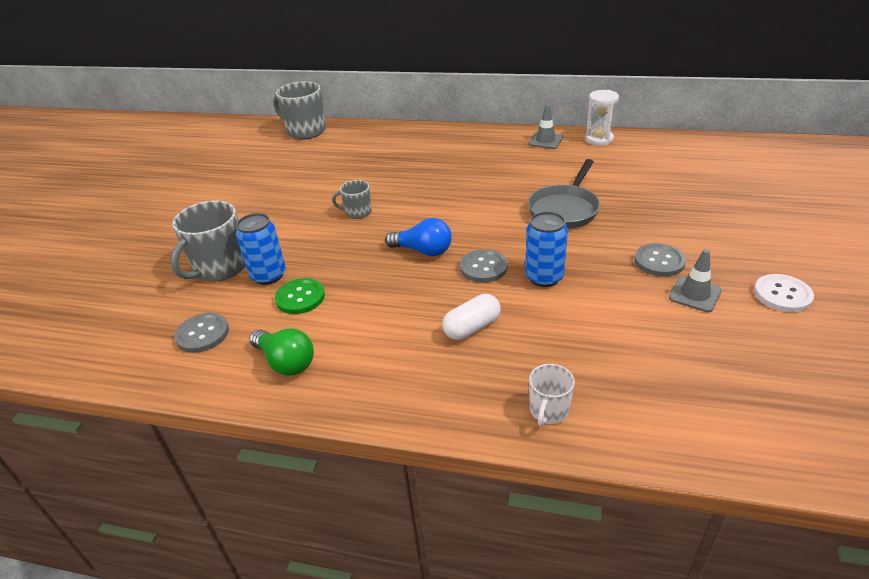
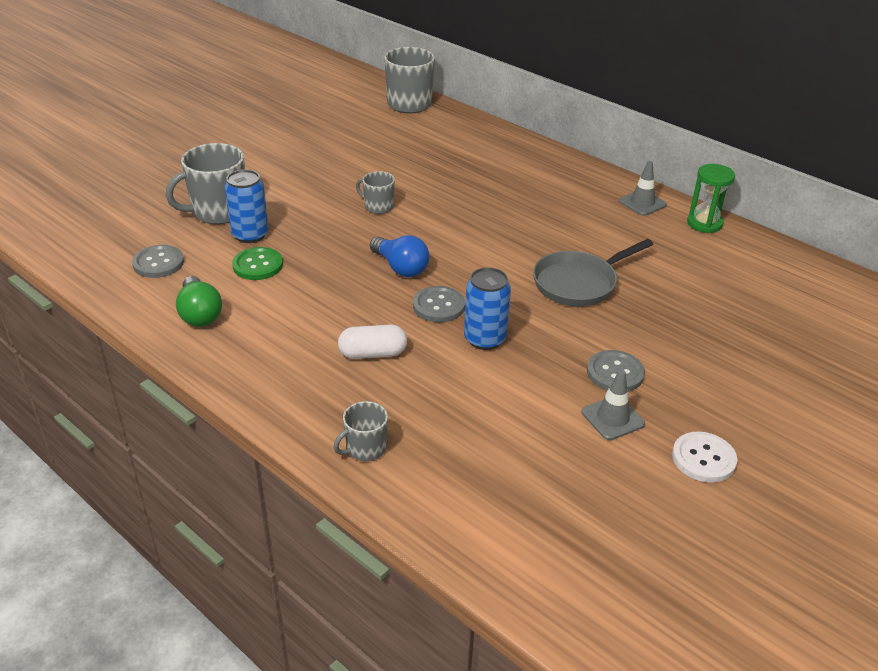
camera: 25 degrees right, 0 degrees up
(548, 410) = (365, 448): white mug -> grey mug
(599, 139) = (704, 223): white hourglass -> green hourglass

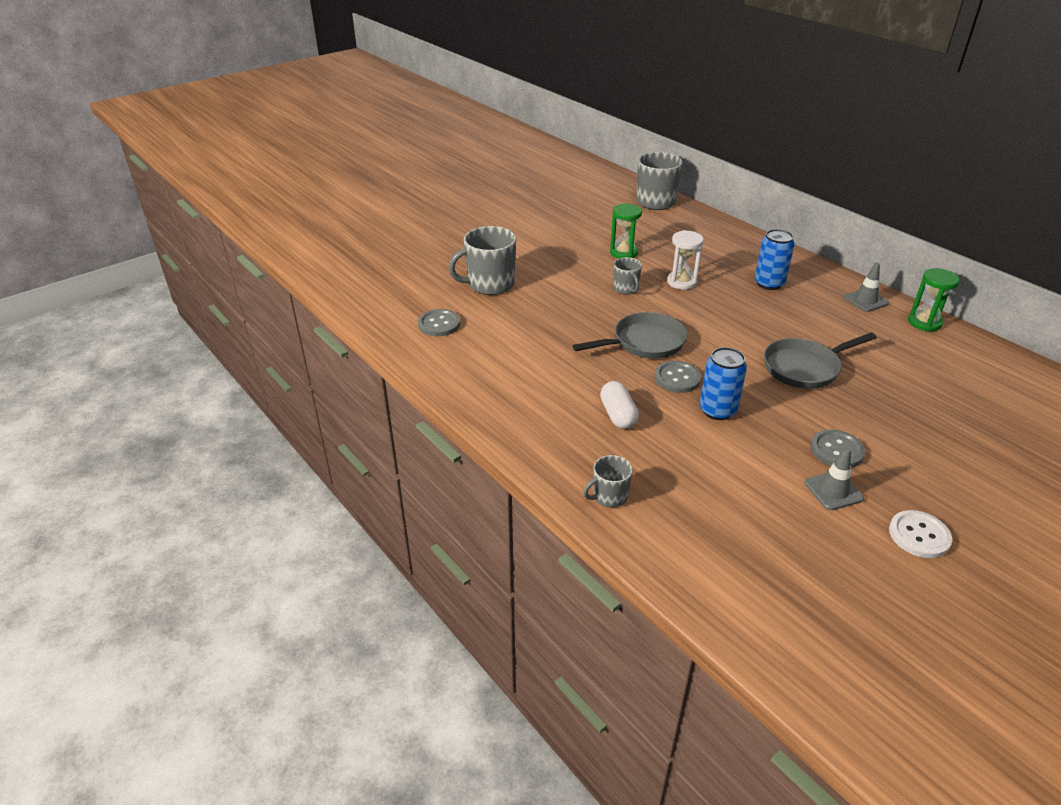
camera: 10 degrees right, 0 degrees up
(200, 314) = (472, 369): green light bulb -> none
(250, 235) = (516, 306): blue can -> blue can (769, 283)
(258, 265) = (521, 332): green button -> none
(372, 354) = (618, 415): white capsule -> white capsule turned 75 degrees clockwise
(374, 165) = (623, 253): none -> green hourglass
(378, 207) = (626, 289): grey mug -> grey mug turned 150 degrees counterclockwise
(400, 268) = (644, 342): blue light bulb -> grey pan
(441, 195) = (682, 282): none -> white hourglass

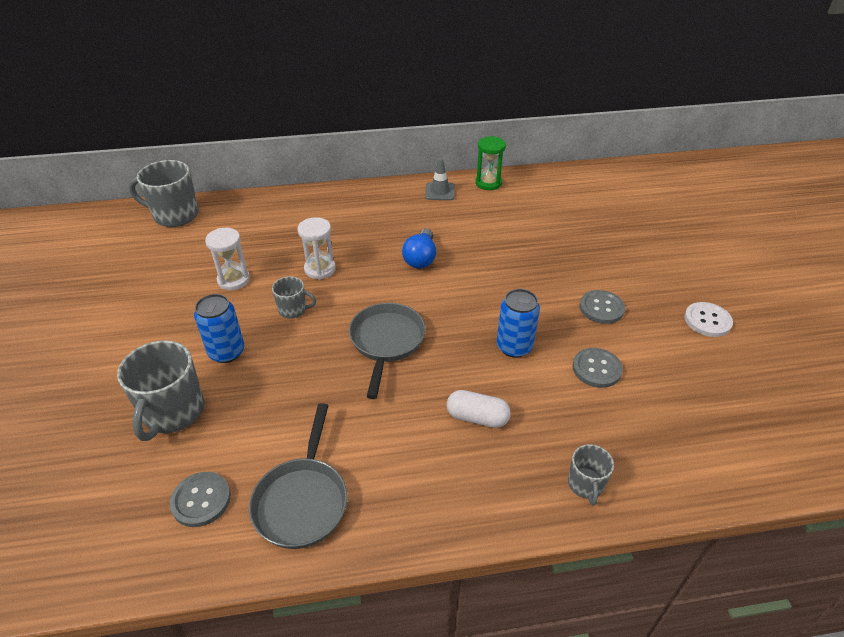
camera: 60 degrees left, 5 degrees up
(623, 253) = (234, 280): green hourglass -> white hourglass
(677, 378) = (454, 348): grey button -> grey button (596, 369)
(760, 323) = (421, 258): none -> blue light bulb
(769, 283) = (372, 223): blue can -> blue can (226, 352)
(804, 368) = (495, 268): grey pan -> grey pan (302, 500)
(833, 490) = (644, 336): grey traffic cone -> none

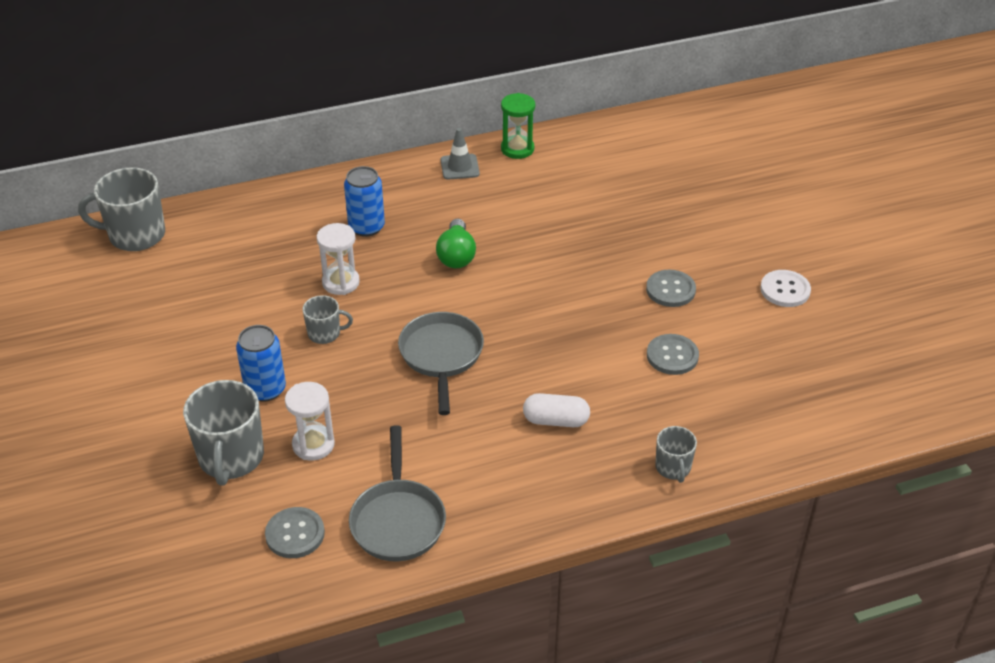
camera: 10 degrees left, 0 degrees up
(234, 280) = (242, 307): white hourglass -> white hourglass (313, 445)
(421, 258) = (456, 255): blue light bulb -> green light bulb
(514, 347) = (582, 344): blue can -> blue can (366, 227)

